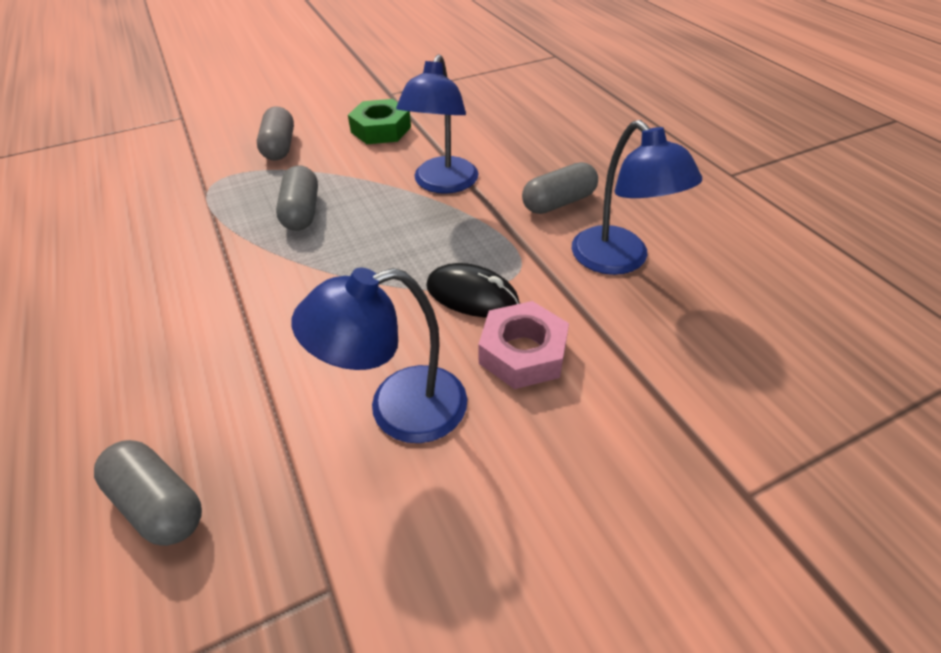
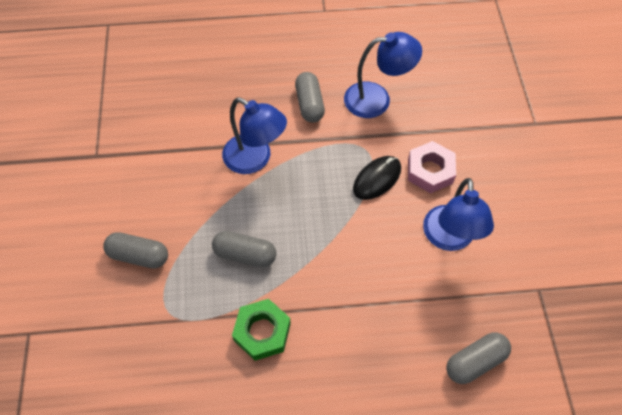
camera: 70 degrees left, 15 degrees up
(381, 129) = (155, 177): green nut -> green nut (262, 332)

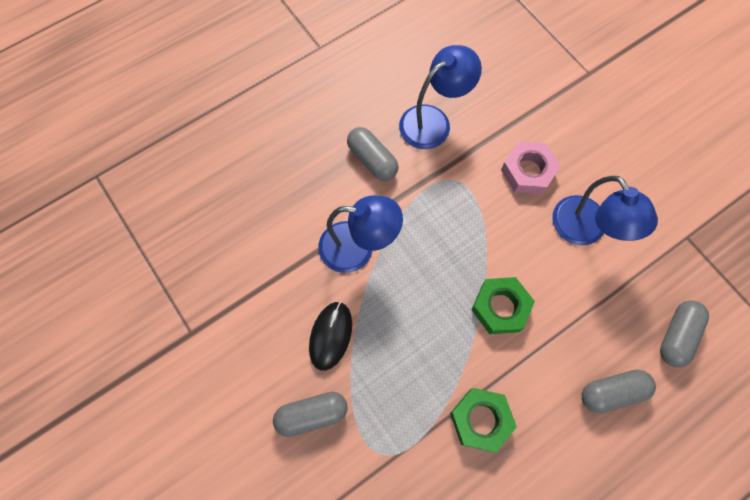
camera: 30 degrees left, 10 degrees up
(245, 254) = (414, 352): grey capsule -> grey capsule (612, 392)
(336, 258) = (500, 307): none -> green nut
(377, 179) = (486, 206): black mouse -> black mouse (330, 336)

